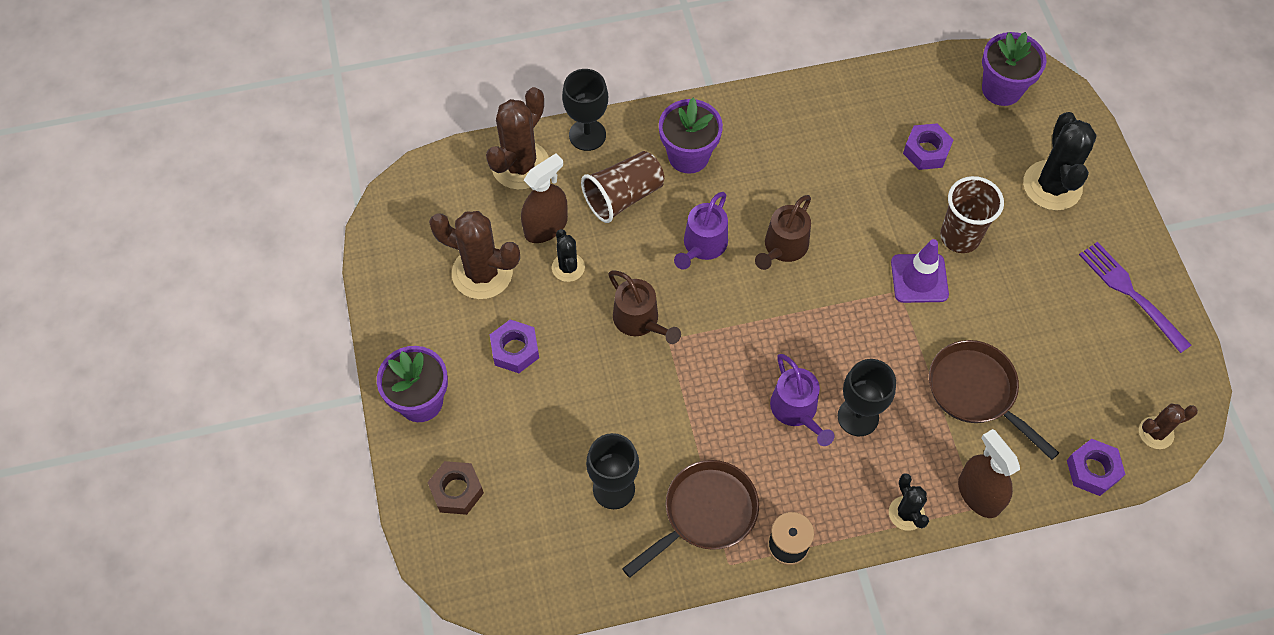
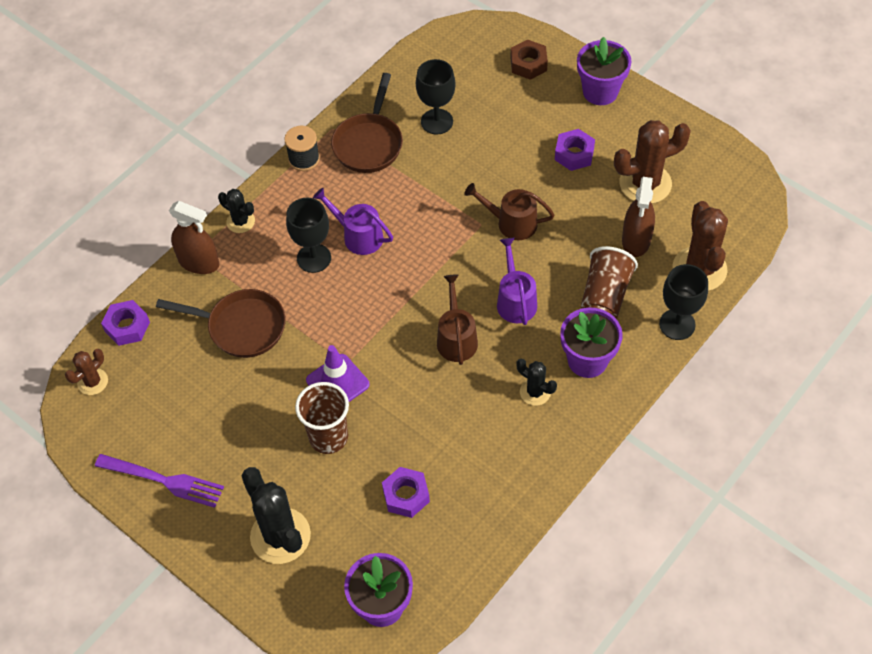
camera: 145 degrees right, 5 degrees down
(568, 267) = (593, 224): black cactus -> black cactus (535, 392)

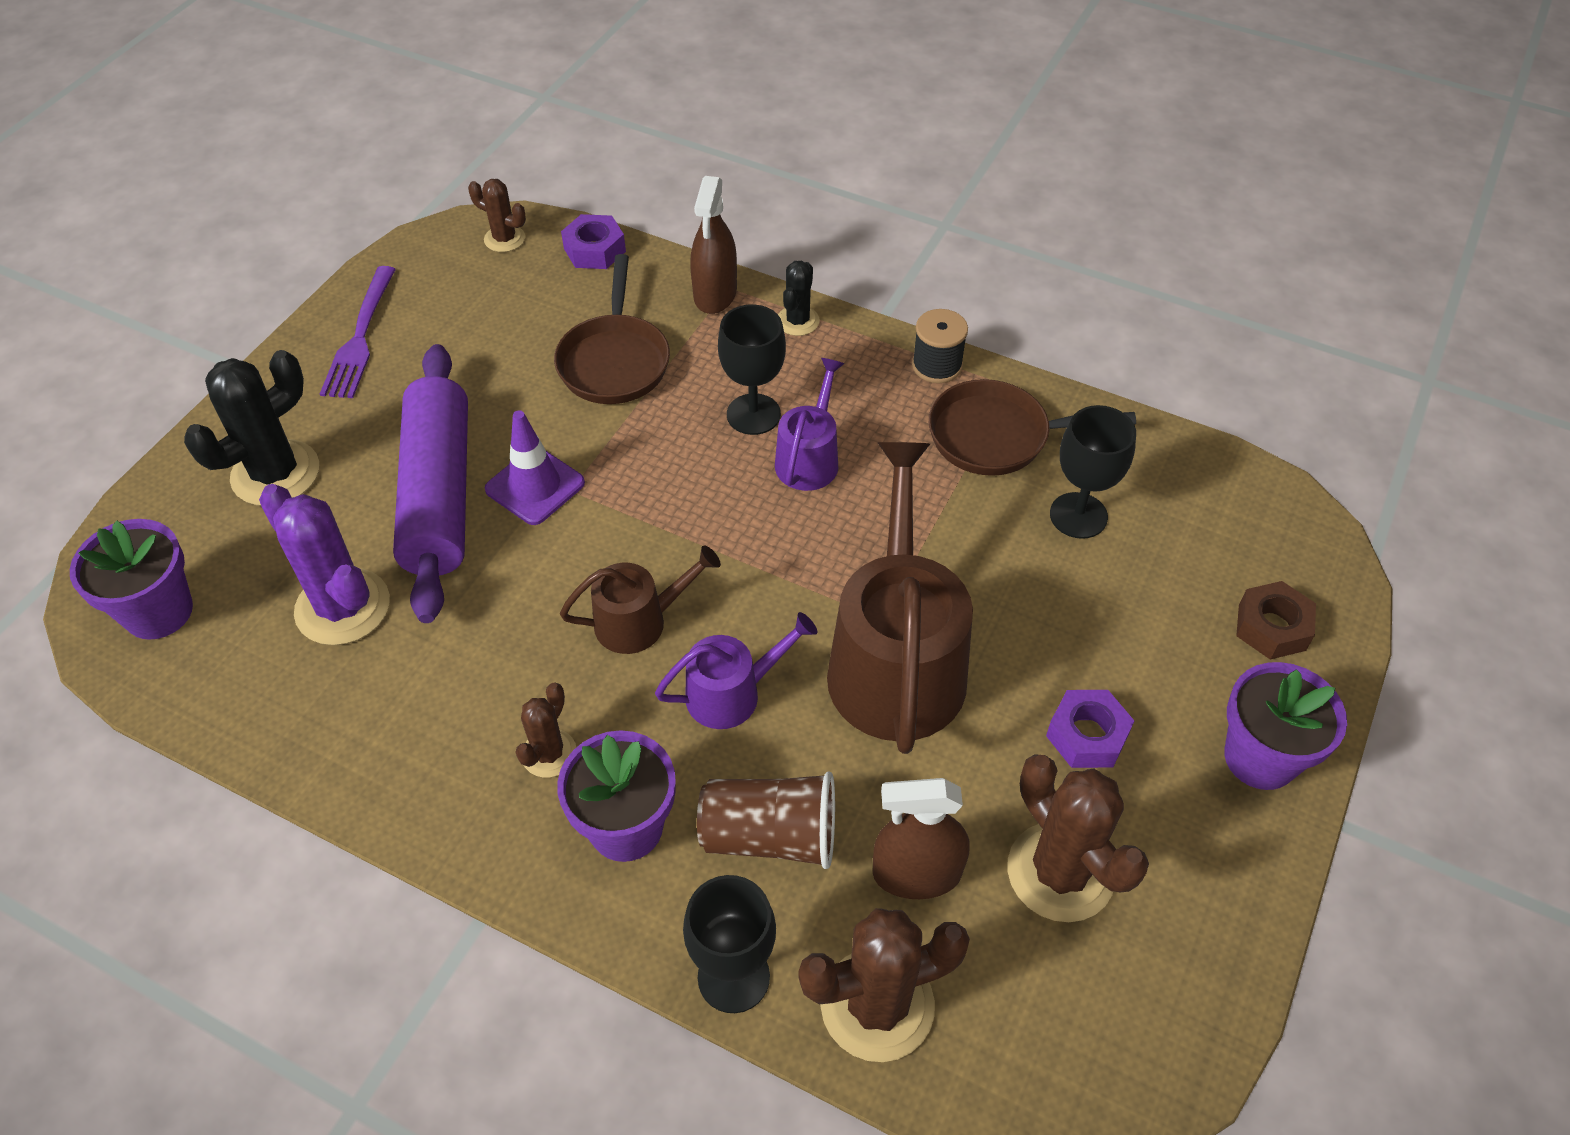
camera: 75 degrees right, 5 degrees down
(328, 437) = (438, 494): brown cup -> purple rolling pin
(406, 495) = (342, 607): purple nut -> purple cactus
(512, 223) = (896, 661): brown watering can -> brown watering can, size x1.95
(535, 392) = (549, 753): black cactus -> brown cactus

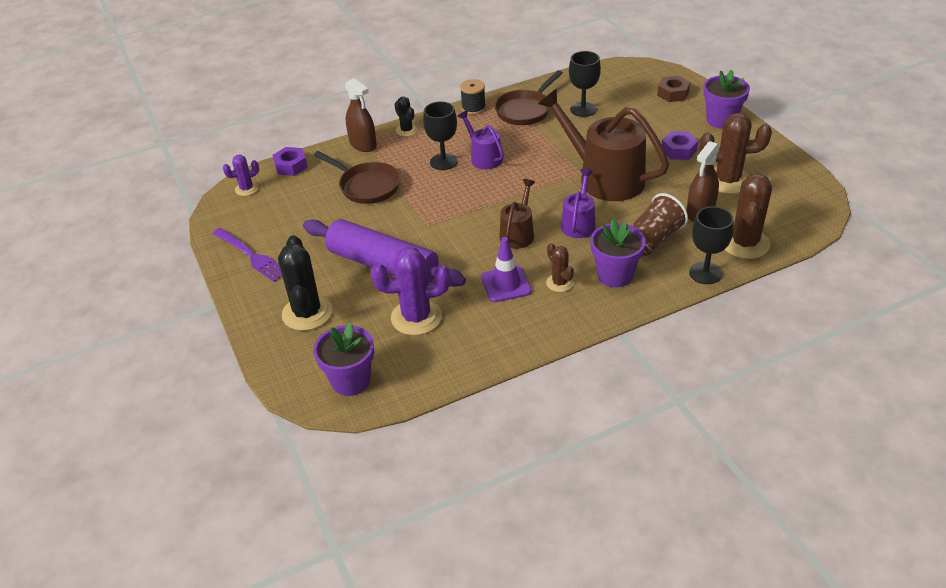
camera: 50 degrees left, 10 degrees down
(504, 239) = (246, 189): brown cactus -> purple cactus
(535, 486) = (412, 235): purple traffic cone -> purple traffic cone (506, 284)

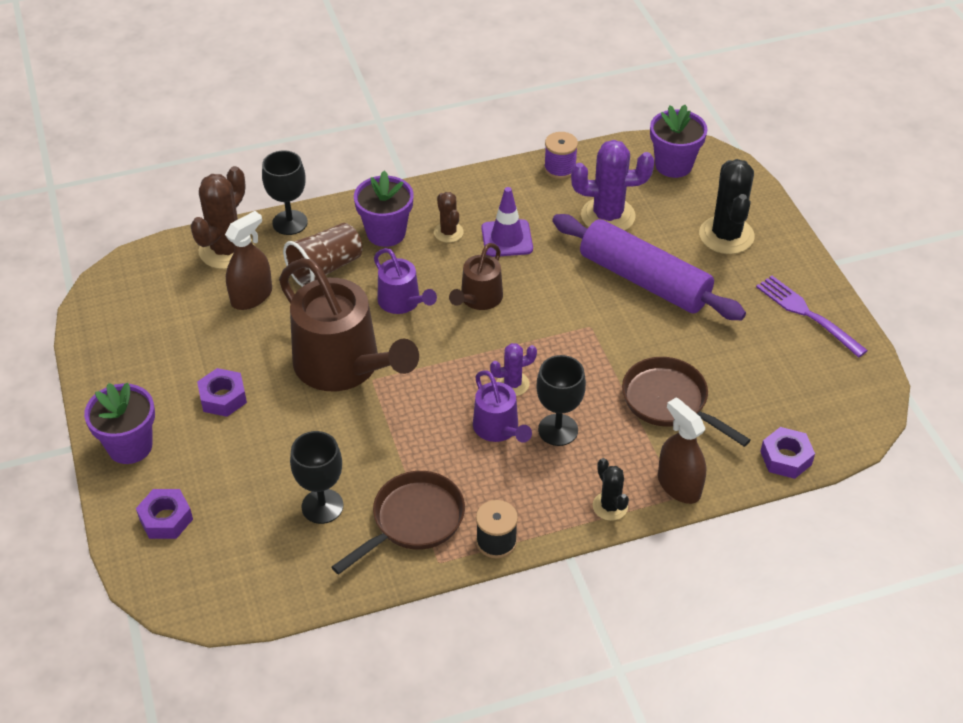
camera: 175 degrees left, 5 degrees up
(246, 189) = (842, 423): purple cactus -> purple cactus (512, 384)
(467, 361) = (560, 168): none -> purple spool
(578, 223) = (402, 302): purple watering can -> purple watering can turned 60 degrees counterclockwise
(673, 93) = (166, 519): brown nut -> purple nut
(727, 180) = (190, 337): brown cactus -> none

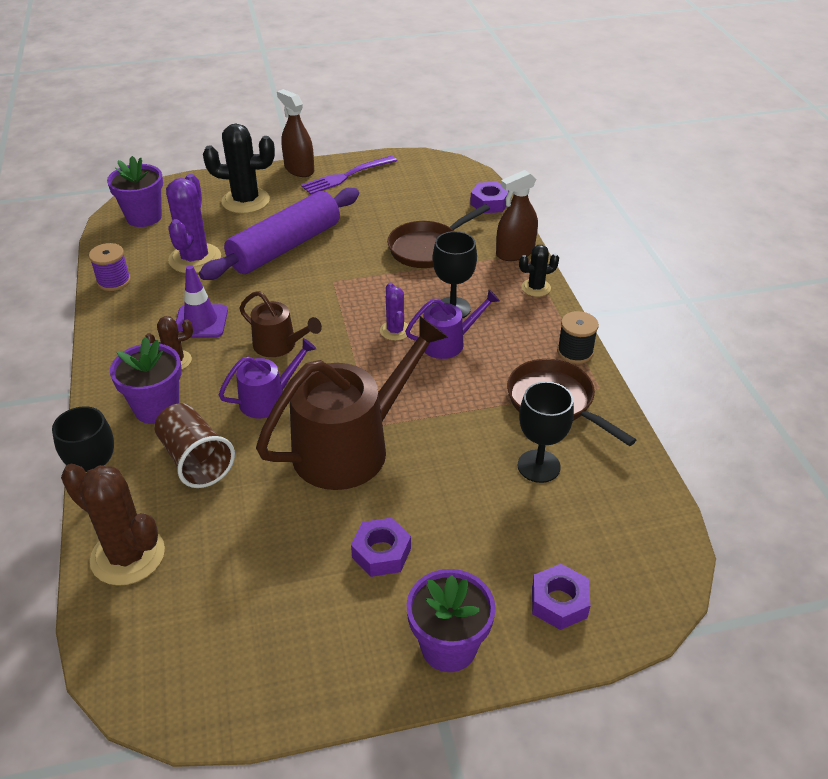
camera: 85 degrees left, 5 degrees down
(251, 296) = (221, 528): brown spray bottle -> brown spray bottle (299, 169)

